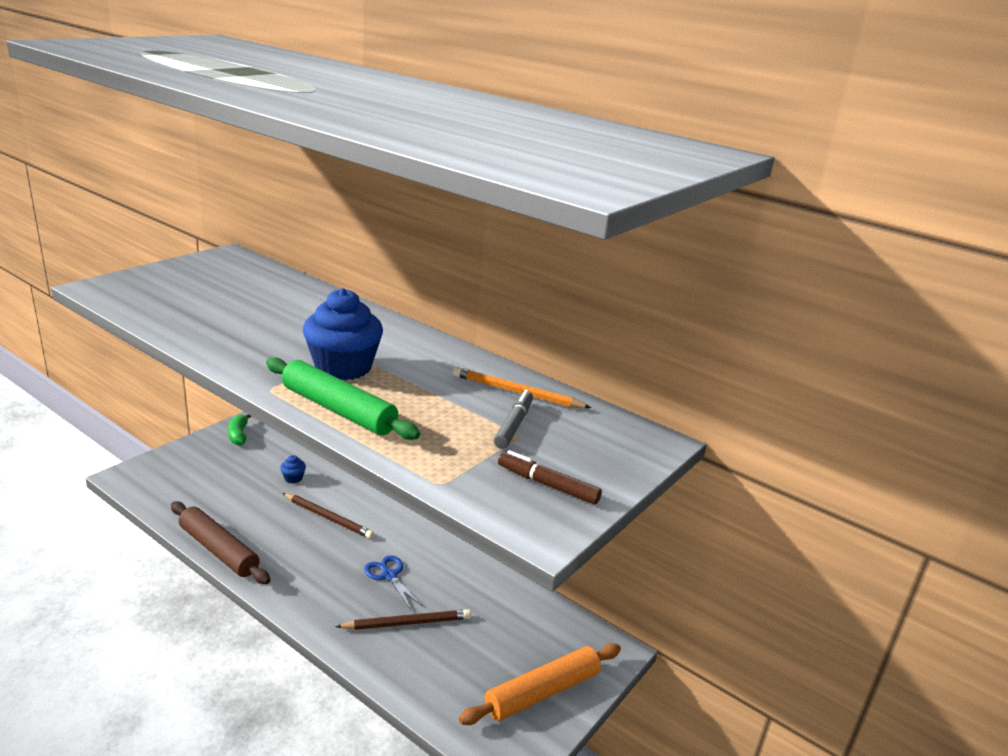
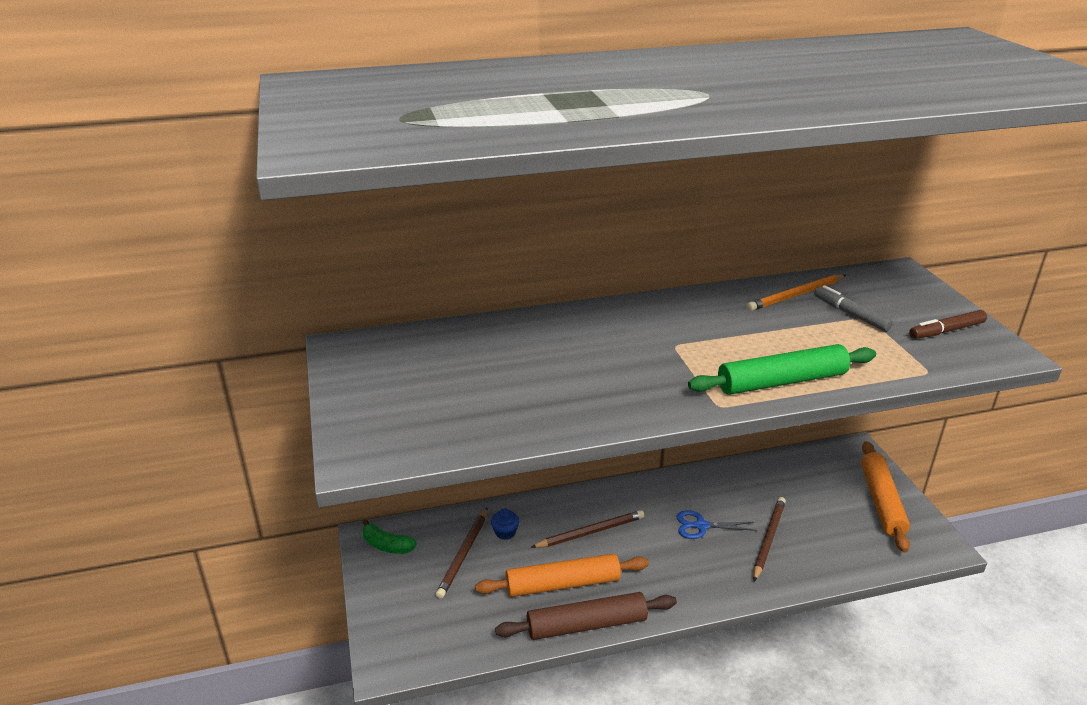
camera: 50 degrees left, 5 degrees up
(254, 469) = (464, 554): none -> brown pencil
(256, 524) = (563, 584): none -> orange rolling pin
(343, 367) = (698, 357): blue cupcake -> none

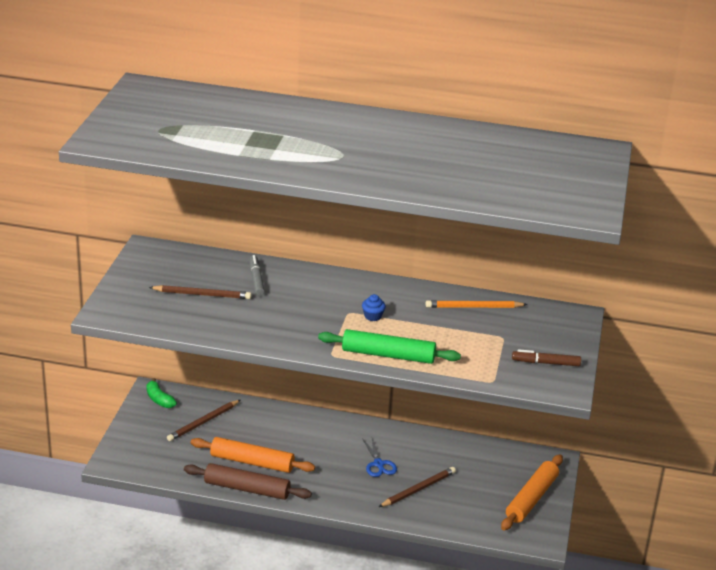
camera: 25 degrees right, 0 degrees up
(505, 532) = (241, 419): blue cupcake -> blue cupcake (373, 316)
(590, 532) = (298, 440): brown pencil -> brown pencil (202, 294)
(701, 526) = (378, 464): blue scissors -> blue scissors turned 135 degrees counterclockwise
(850, 314) = (494, 331): grey marker -> grey marker (256, 280)

